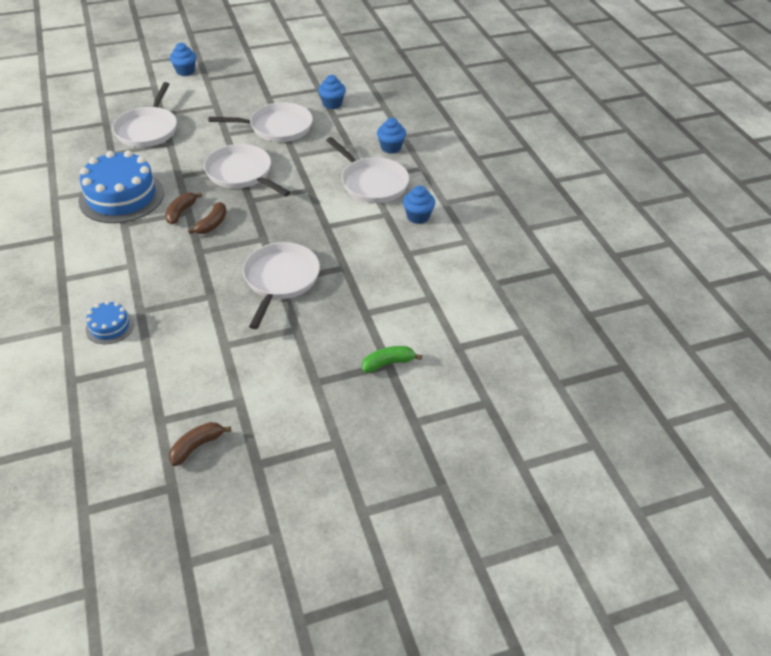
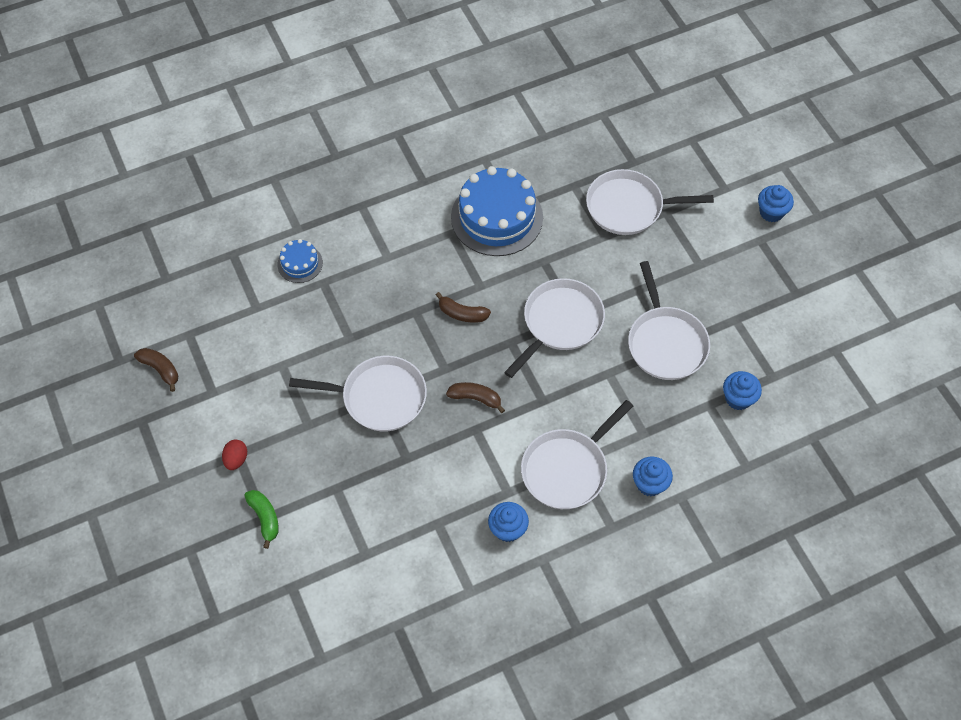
camera: 85 degrees right, 15 degrees up
(181, 212) = (478, 279): brown banana -> brown banana (476, 398)
(322, 383) = (236, 459): none -> red egg

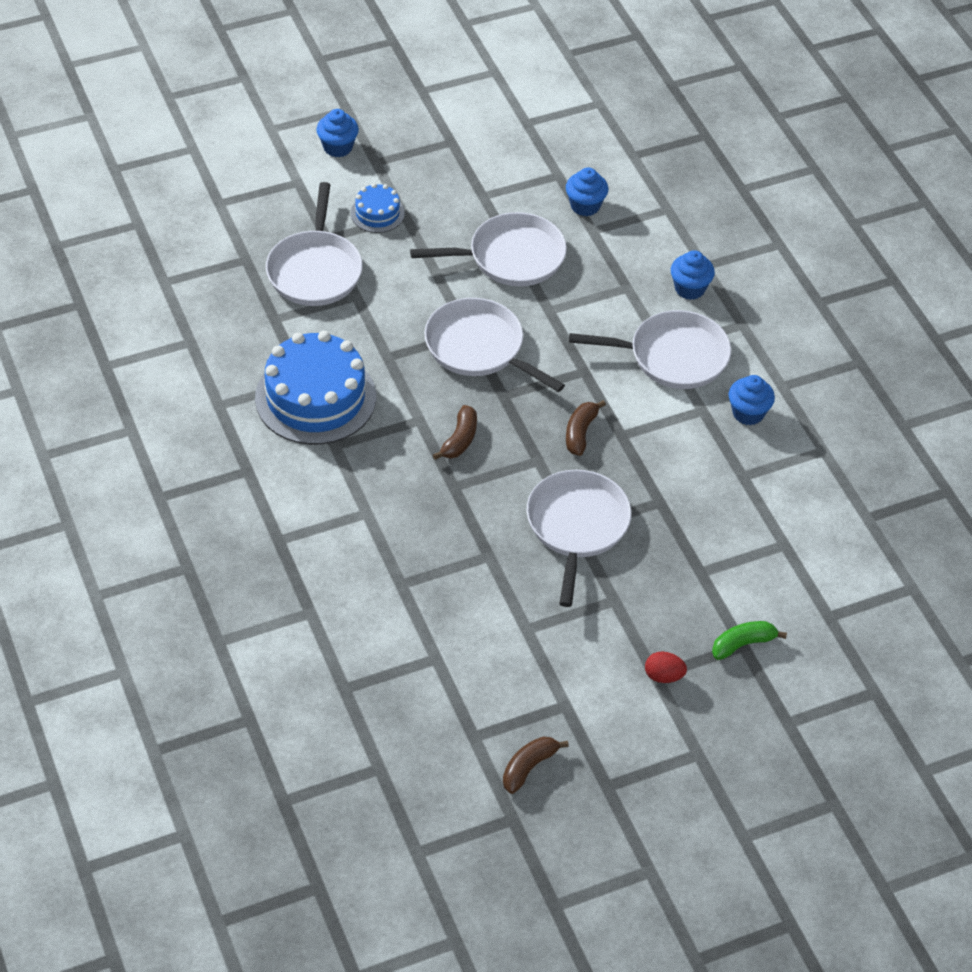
camera: 90 degrees left, 10 degrees down
(300, 263) = (368, 609): blue cake -> blue cake (377, 213)
(567, 469) = (673, 356): white pan -> white pan turned 45 degrees counterclockwise

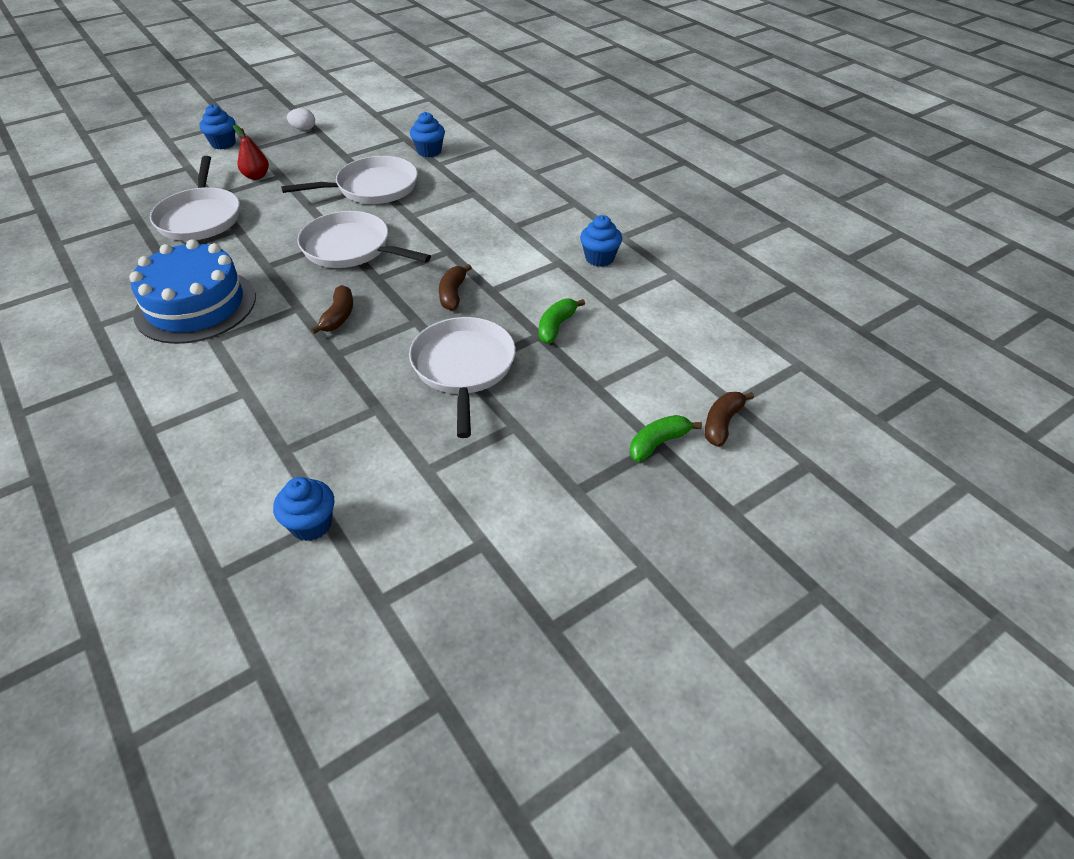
camera: 10 degrees left, 5 degrees down
(377, 213) = (256, 176): blue cake -> red pear
(435, 137) = (303, 129): none -> white egg
(529, 767) = (451, 626): brown banana -> brown banana (722, 423)
(663, 676) = (585, 490): red egg -> none
(673, 356) = (523, 230): white pan -> none
(679, 495) = (556, 326): none -> green banana
(689, 288) = (525, 187): blue cupcake -> blue cupcake (311, 524)

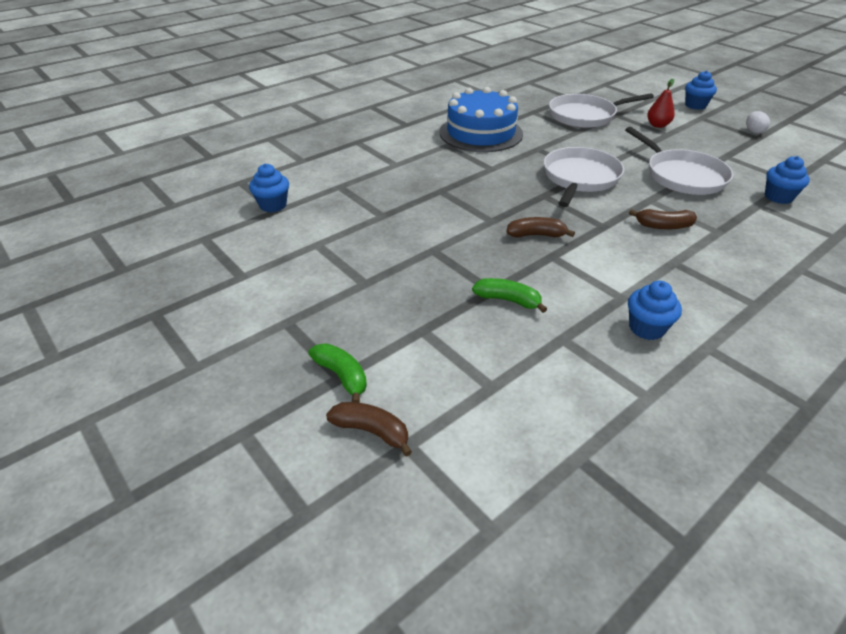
camera: 85 degrees right, 5 degrees down
(338, 316) = (486, 185): brown banana -> brown banana (663, 226)
(463, 367) = (435, 250): white pan -> none

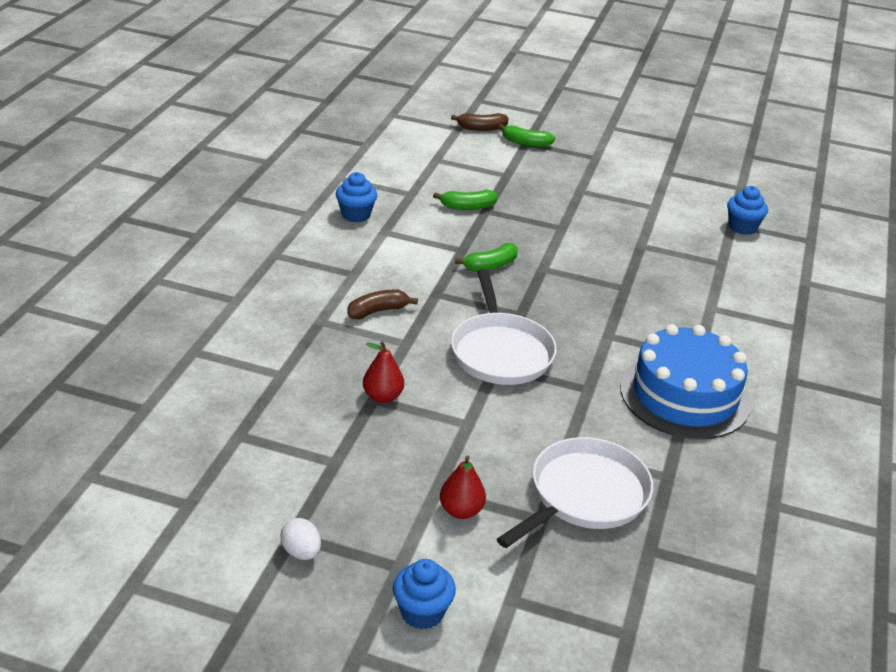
camera: 145 degrees right, 5 degrees down
(536, 235) = (490, 265): brown banana -> green banana
(682, 176) = (382, 396): white pan -> red pear
(778, 197) = (257, 396): blue cupcake -> none

